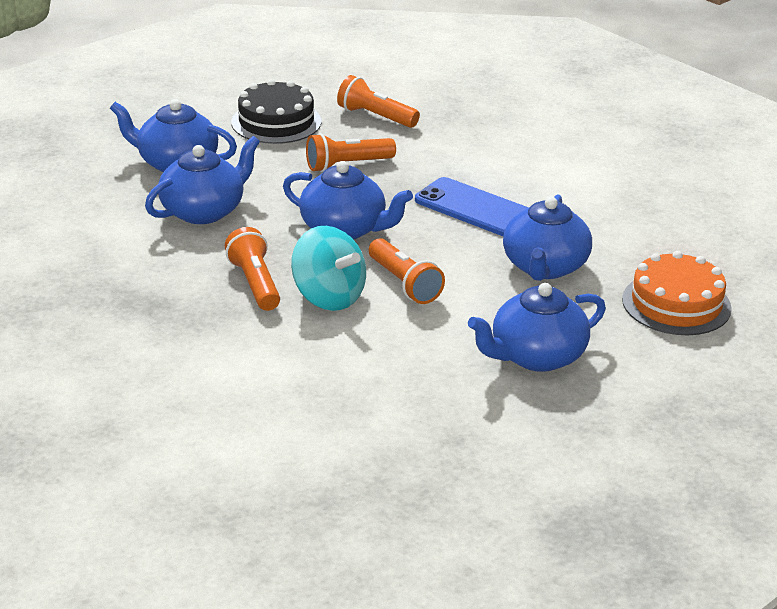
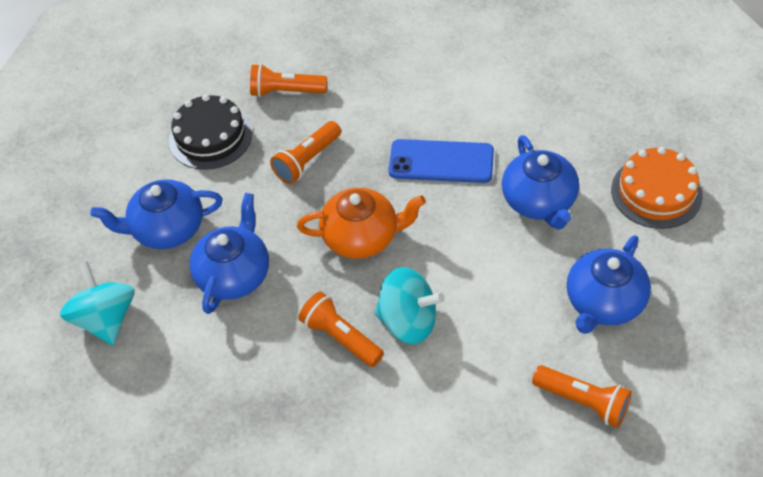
camera: 25 degrees left, 20 degrees up
(66, 198) = (106, 319): none -> turquoise spinning top
(345, 229) = (362, 237): blue teapot -> orange teapot
(404, 284) = (453, 275): orange flashlight -> orange flashlight (583, 401)

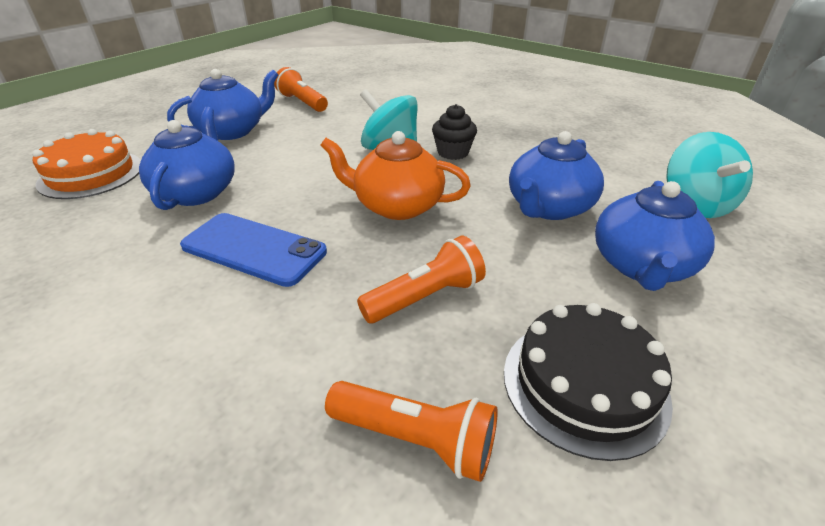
camera: 165 degrees left, 15 degrees down
(167, 229) = (641, 266): blue teapot -> blue teapot turned 105 degrees clockwise
(340, 337) = (453, 152): orange flashlight -> black cupcake

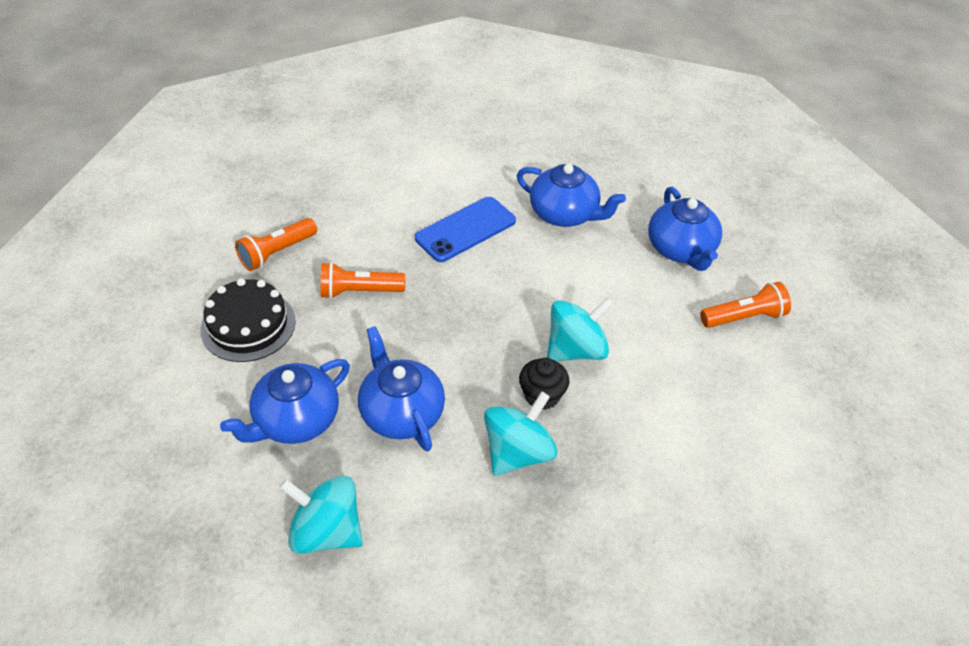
camera: 115 degrees right, 10 degrees up
(91, 174) = (628, 165): orange cake -> none
(397, 206) = (470, 316): orange teapot -> none
(426, 297) = (359, 291): orange flashlight -> orange flashlight turned 90 degrees clockwise
(515, 150) = (518, 452): none -> turquoise spinning top
(641, 266) = (296, 420): blue teapot -> blue teapot turned 90 degrees counterclockwise

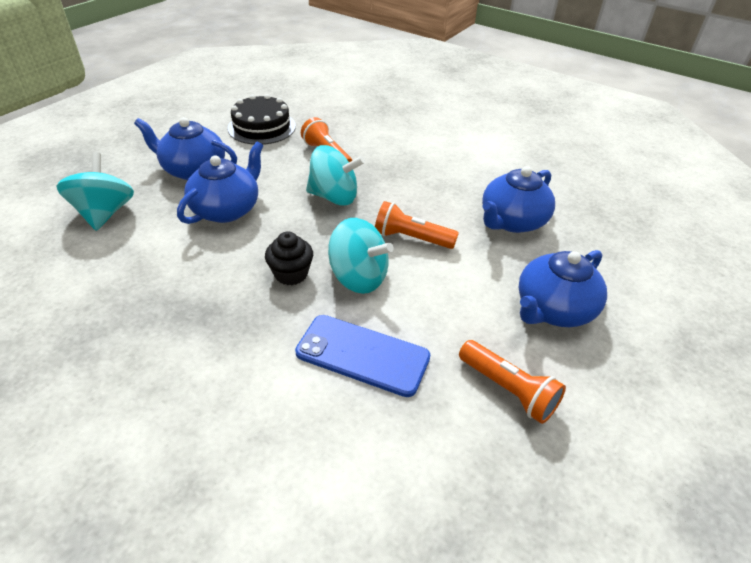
camera: 60 degrees right, 5 degrees down
(277, 253) = (332, 115): orange flashlight -> orange flashlight (411, 238)
(465, 230) = (435, 178): blue phone -> blue phone (362, 355)
(518, 452) = (221, 280): turquoise spinning top -> turquoise spinning top (334, 197)
(565, 214) = (512, 221): blue teapot -> blue teapot turned 45 degrees clockwise

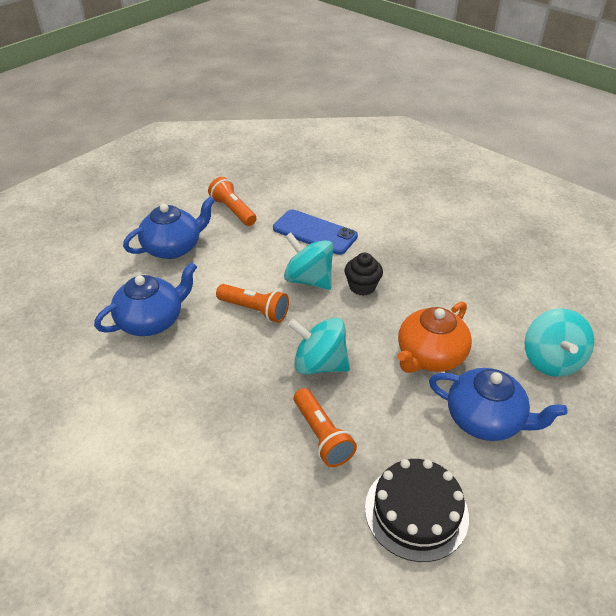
camera: 170 degrees left, 0 degrees up
(227, 209) = (430, 356): blue teapot -> orange teapot

